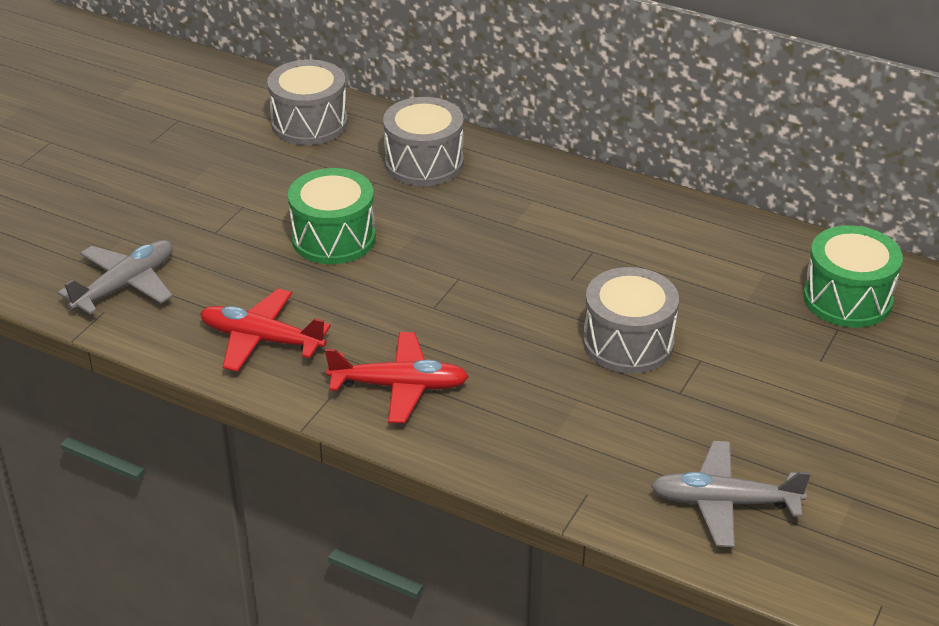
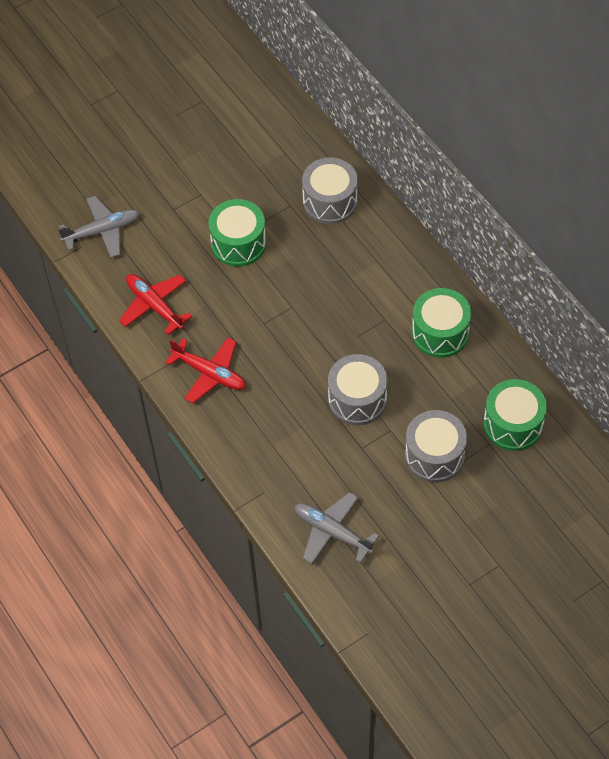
camera: 30 degrees right, 20 degrees up
(309, 123) = (280, 136): grey drum -> grey drum (434, 455)
(673, 241) = (440, 333): none -> green drum

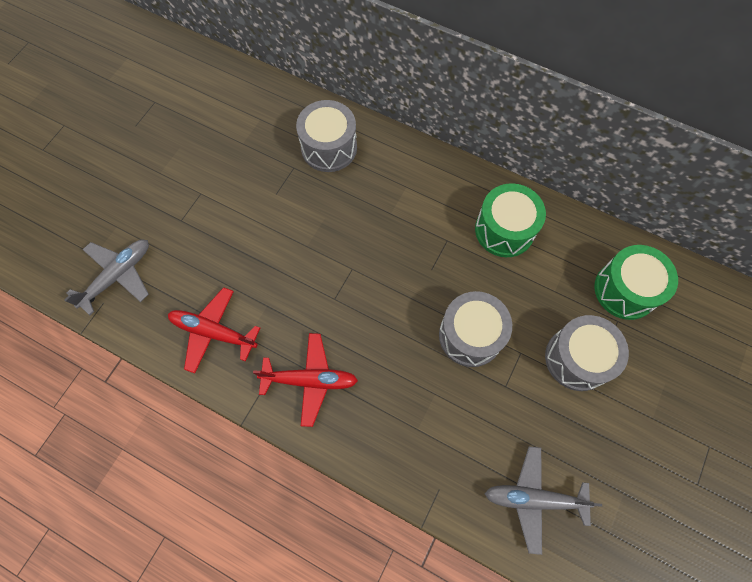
camera: 30 degrees left, 10 degrees up
(238, 243) = (264, 227): green drum -> none

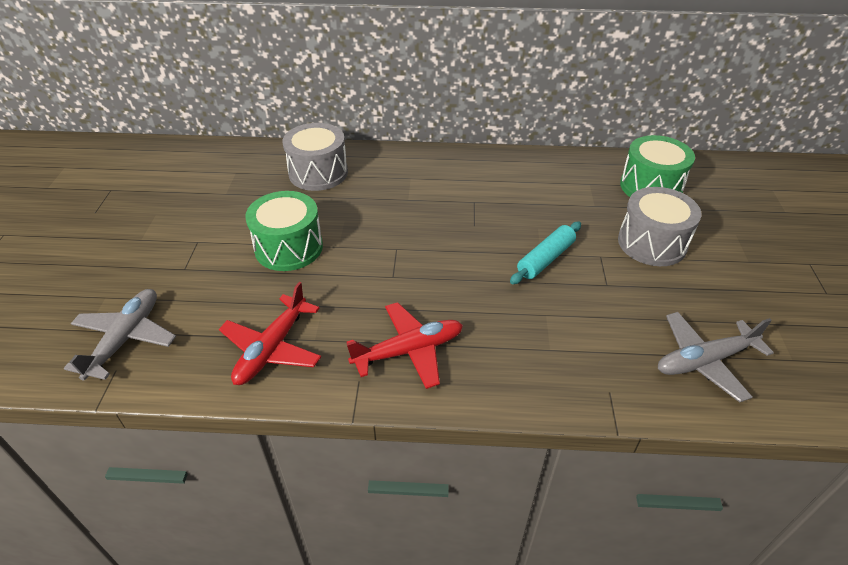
camera: 25 degrees left, 25 degrees down
(213, 332) = (272, 349): red plane -> red plane turned 60 degrees counterclockwise
(470, 335) = (545, 259): grey drum -> turquoise rolling pin
(504, 230) = (520, 180): green drum -> green drum (289, 247)

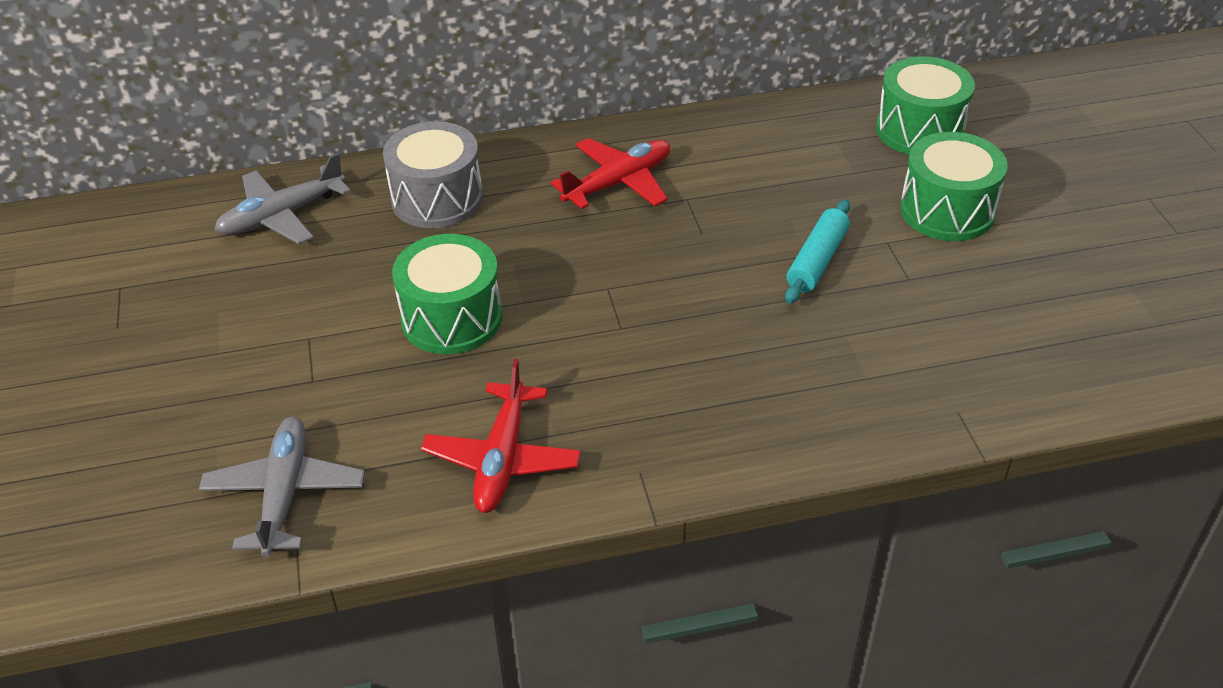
camera: 15 degrees left, 0 degrees up
(409, 351) = (688, 420): red plane -> red plane (618, 183)
(652, 243) = (947, 210): grey drum -> green drum
(704, 361) = (1057, 349): grey plane -> grey plane (281, 216)

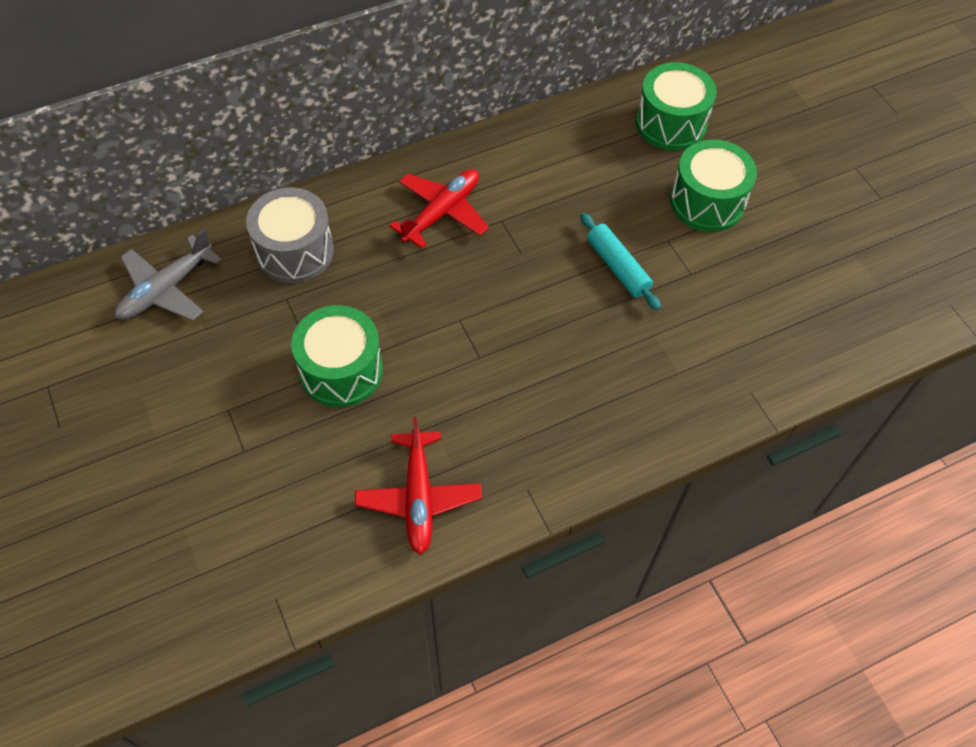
camera: 15 degrees left, 15 degrees up
(285, 493) = (254, 561): grey plane -> none
(817, 261) = (618, 267): turquoise rolling pin -> turquoise rolling pin turned 45 degrees counterclockwise

